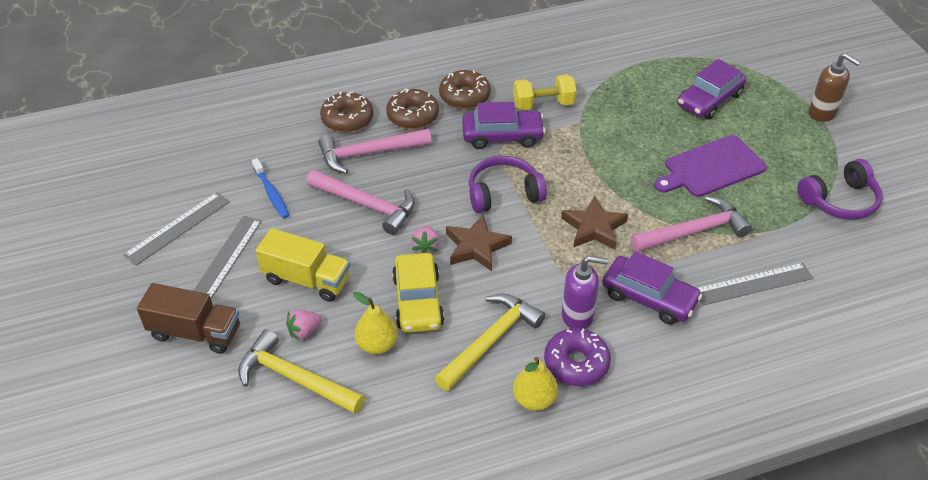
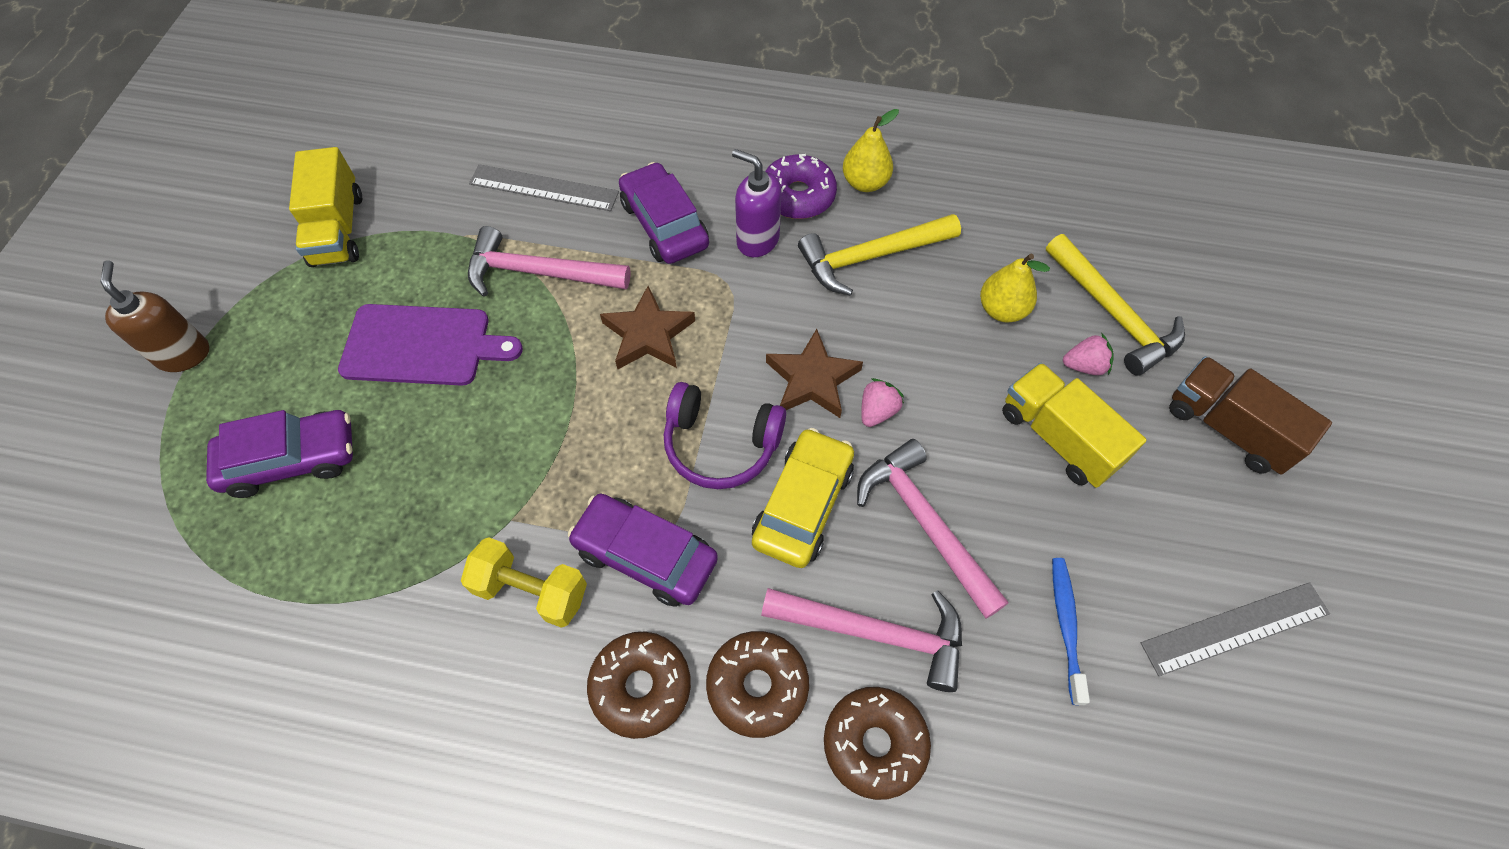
camera: 150 degrees left, 15 degrees up
(225, 259) = (1167, 527): grey ruler -> none
(418, 301) = (927, 340): yellow car -> yellow car (802, 504)
(839, 200) = (338, 229): purple headphones -> yellow truck

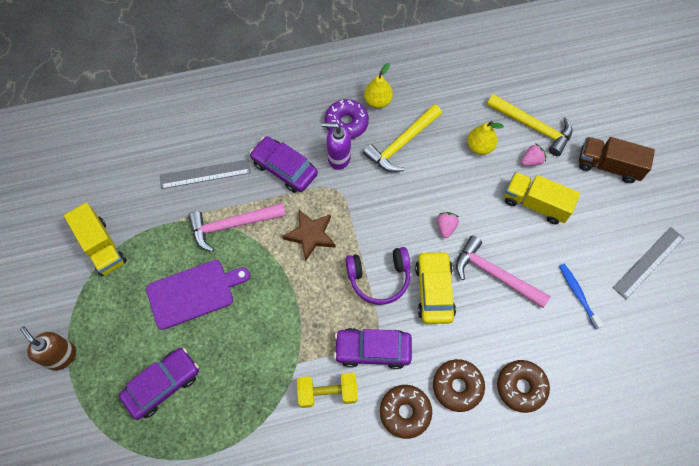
camera: 25 degrees left, 5 degrees up
(812, 379) = (406, 224): brown star -> none
(875, 633) = (497, 337): pink hammer -> none

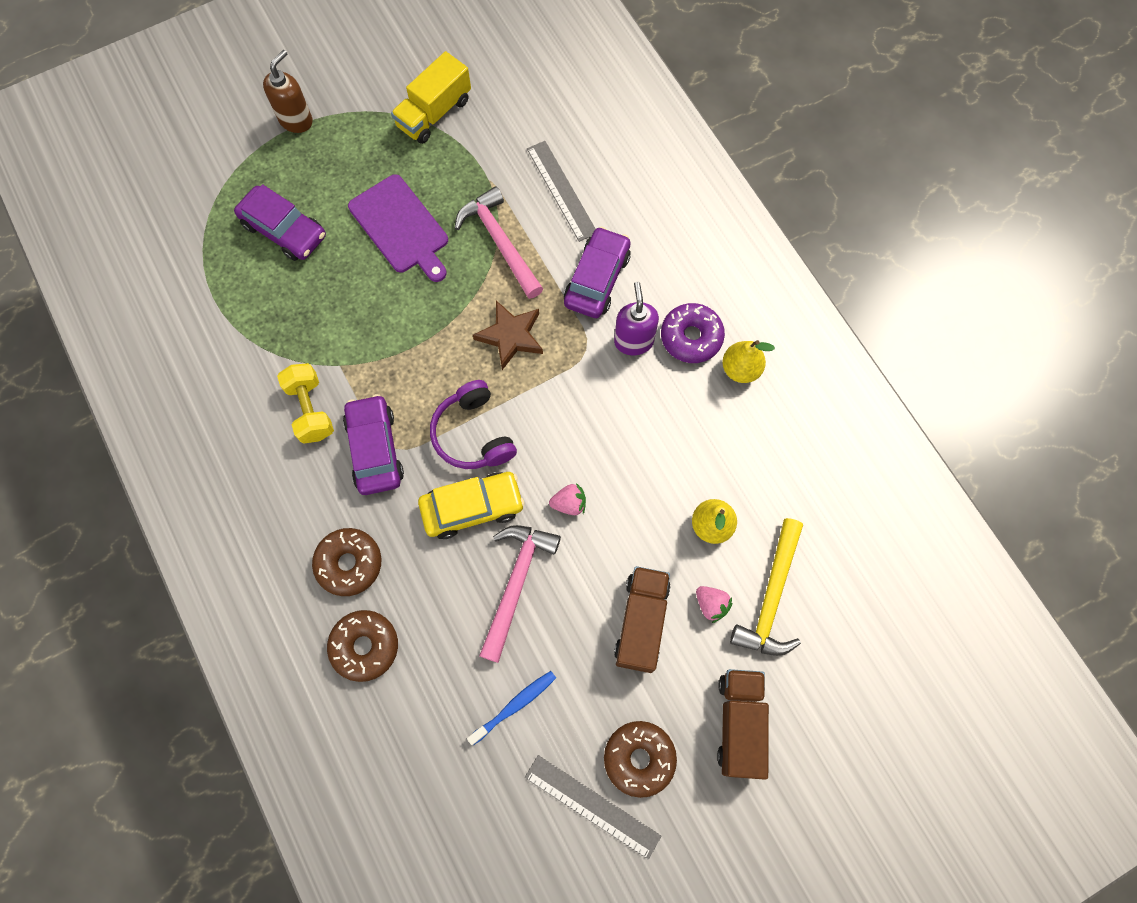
camera: 75 degrees right, 5 degrees up
(401, 144) = (682, 417): yellow hammer -> none
(405, 412) = (304, 506): brown donut -> brown donut (639, 758)
(535, 204) = (641, 622): yellow truck -> brown truck

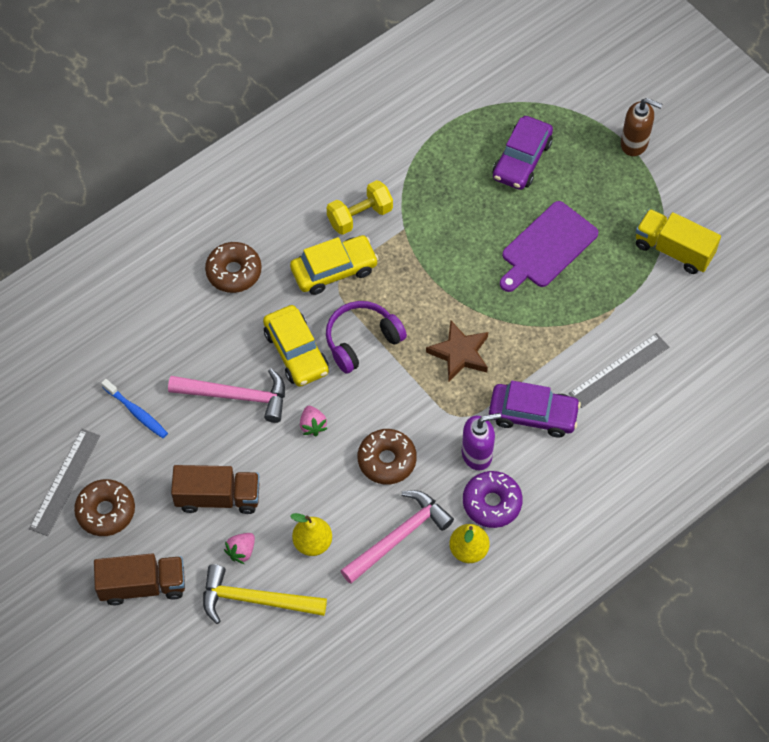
camera: 80 degrees right, 10 degrees down
(365, 646) = (169, 297): brown donut -> brown donut (387, 460)
(375, 449) = (334, 270): purple car -> yellow car
(500, 242) = (552, 328): pink hammer -> pink hammer (399, 537)

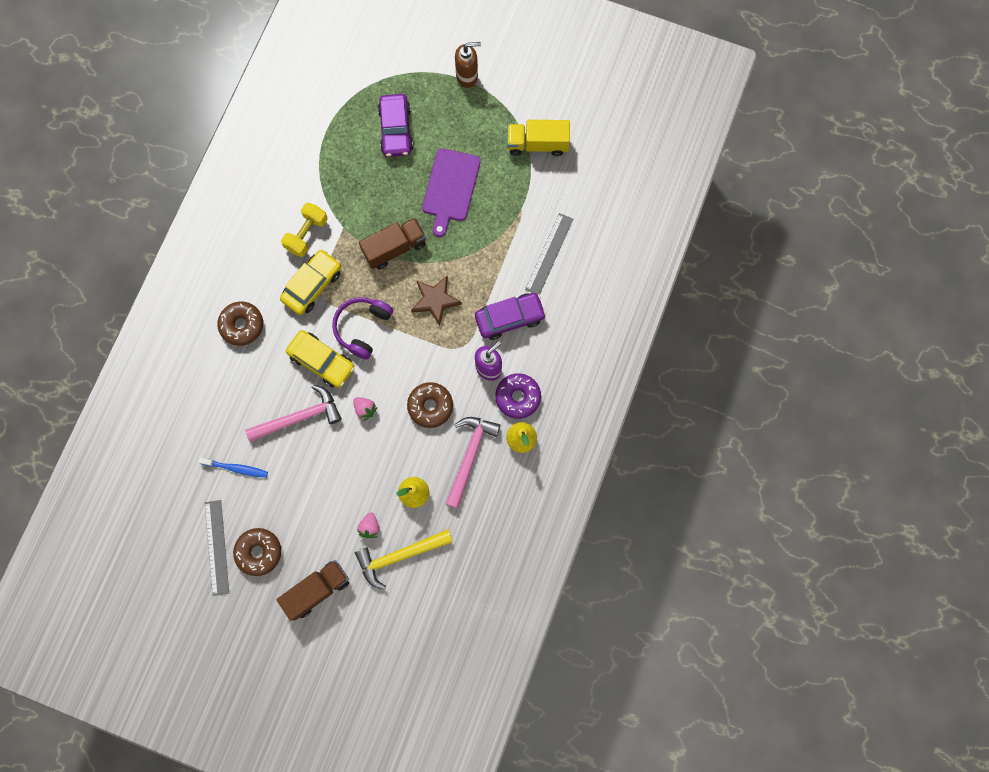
camera: 30 degrees left, 15 degrees up
(218, 497) = (331, 498): brown truck -> brown truck (395, 248)

